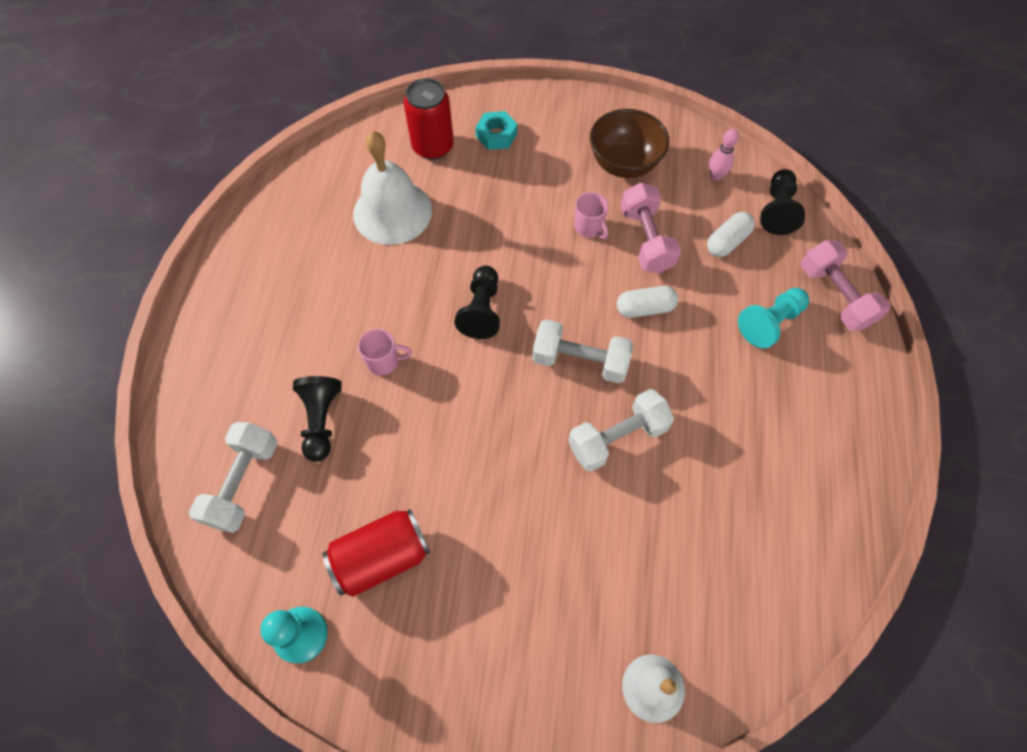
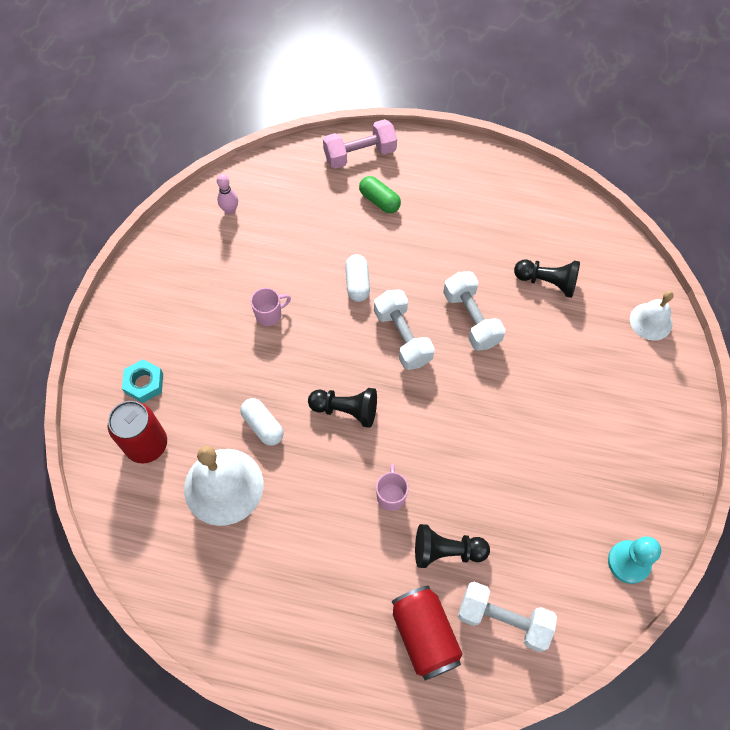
camera: 85 degrees left, 0 degrees up
(381, 557) = (566, 499): red can -> red can (424, 635)
(580, 361) = (402, 337): white dumbbell -> white dumbbell turned 45 degrees counterclockwise
(624, 164) = (203, 278): brown bowl -> none
(646, 240) = (289, 272): pink dumbbell -> none
(727, 242) = (299, 214): white capsule -> white capsule (263, 426)
(769, 323) = (379, 201): turquoise pawn -> green capsule
(777, 210) = (274, 174): black pawn -> black pawn (547, 282)

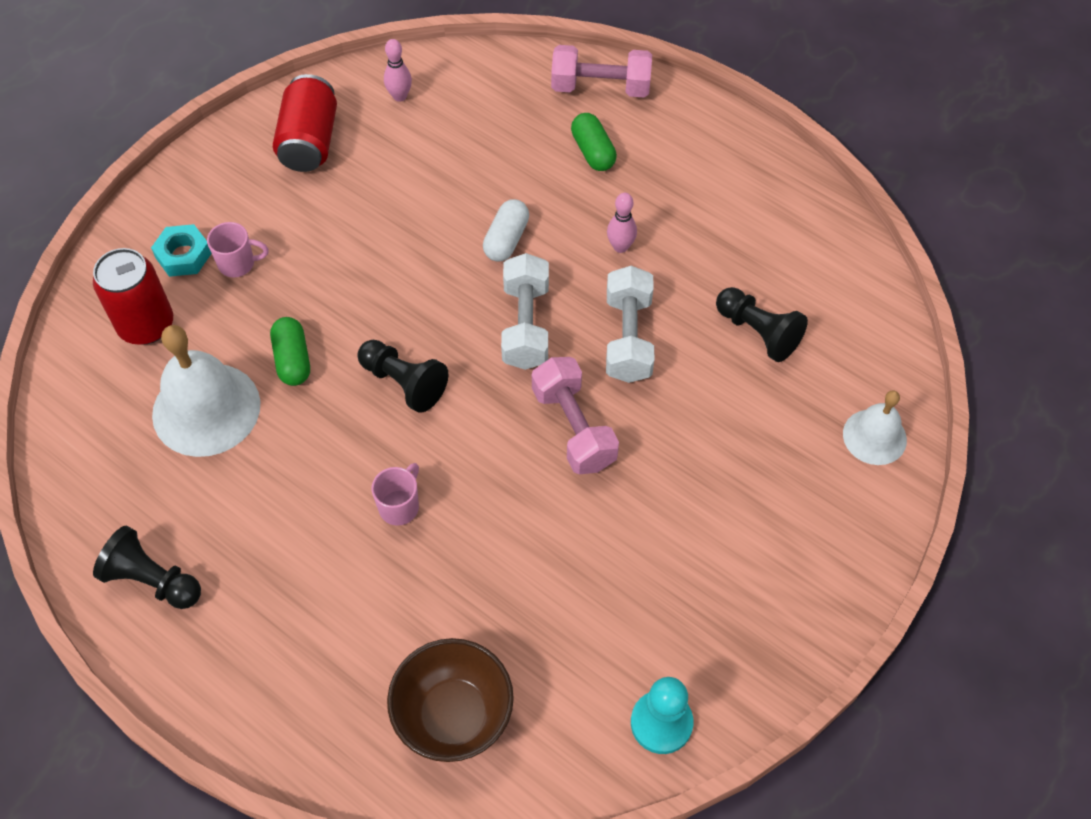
camera: 25 degrees right, 5 degrees down
(263, 426) = (292, 360): white capsule -> green capsule
(269, 315) = (376, 235): pink mug -> pink mug (238, 264)
(424, 635) = (343, 688): red can -> red can (309, 141)
(432, 259) = (620, 247): none -> pink bowling pin
(446, 551) = (430, 602): black pawn -> black pawn (152, 580)
(471, 393) = (574, 428): none -> pink dumbbell
(503, 619) = (454, 716): white dumbbell -> brown bowl

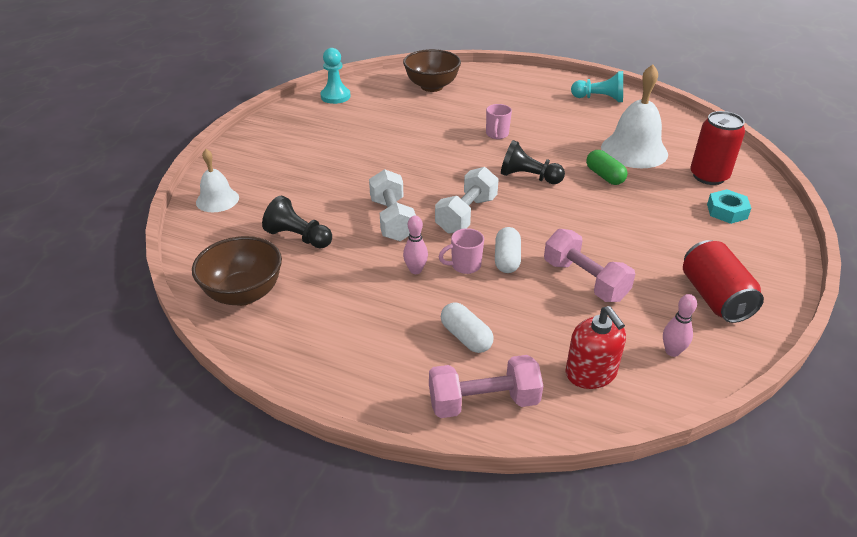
camera: 165 degrees right, 20 degrees down
(152, 580) = (599, 99): black pawn -> turquoise pawn
(238, 264) = (686, 213): pink mug -> pink mug (465, 265)
(490, 92) = (591, 373): none -> red soap dispenser
(526, 325) = (466, 215): white dumbbell -> white dumbbell turned 45 degrees clockwise
(574, 428) = (413, 175): pink dumbbell -> pink dumbbell (584, 280)
(593, 151) = (466, 337): green capsule -> white capsule
(826, 255) = (244, 294): none -> brown bowl

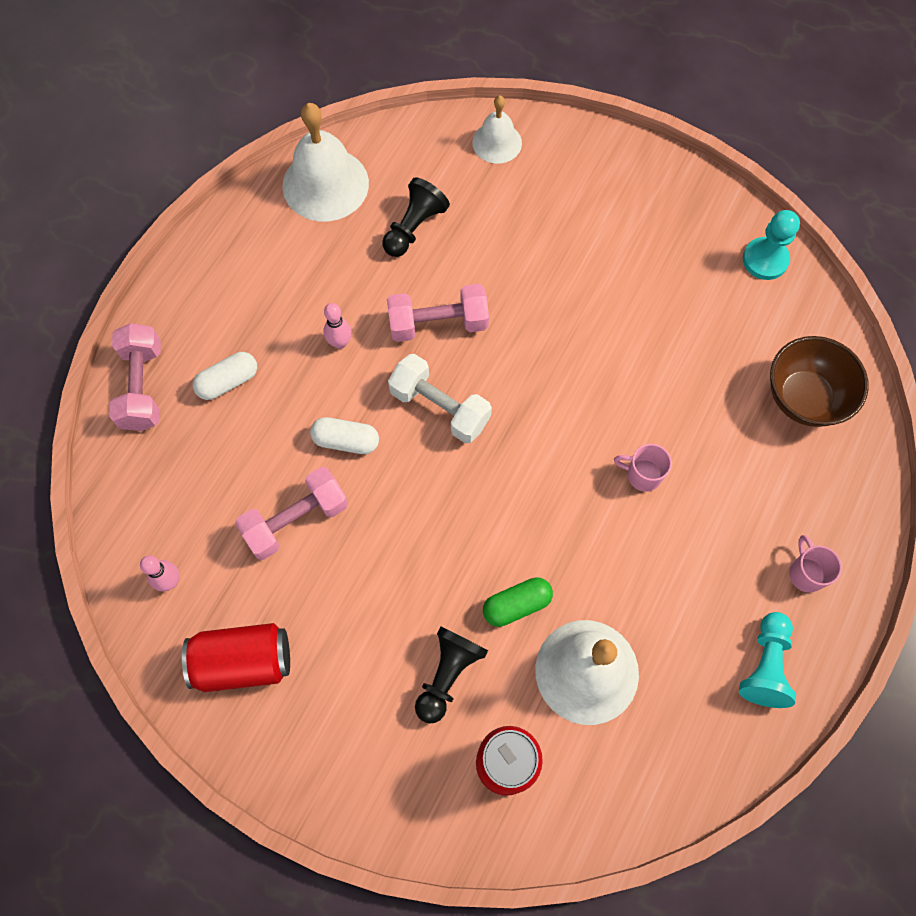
camera: 95 degrees right, 30 degrees up
(244, 294) = (325, 184): brown bowl -> white bell
(392, 220) = (438, 324): white dumbbell -> pink dumbbell
(465, 265) = (341, 394): pink mug -> pink mug (805, 573)
(528, 177) = (521, 498): black pawn -> black pawn (448, 674)
(591, 373) = (157, 491): red soap dispenser -> none
(727, 211) = (413, 753): turquoise nut -> none

